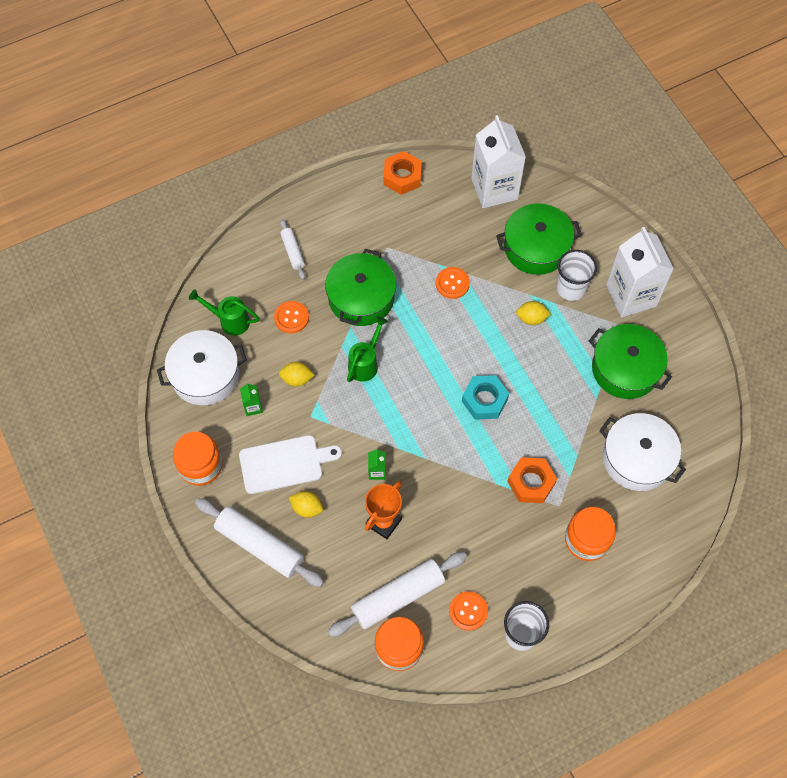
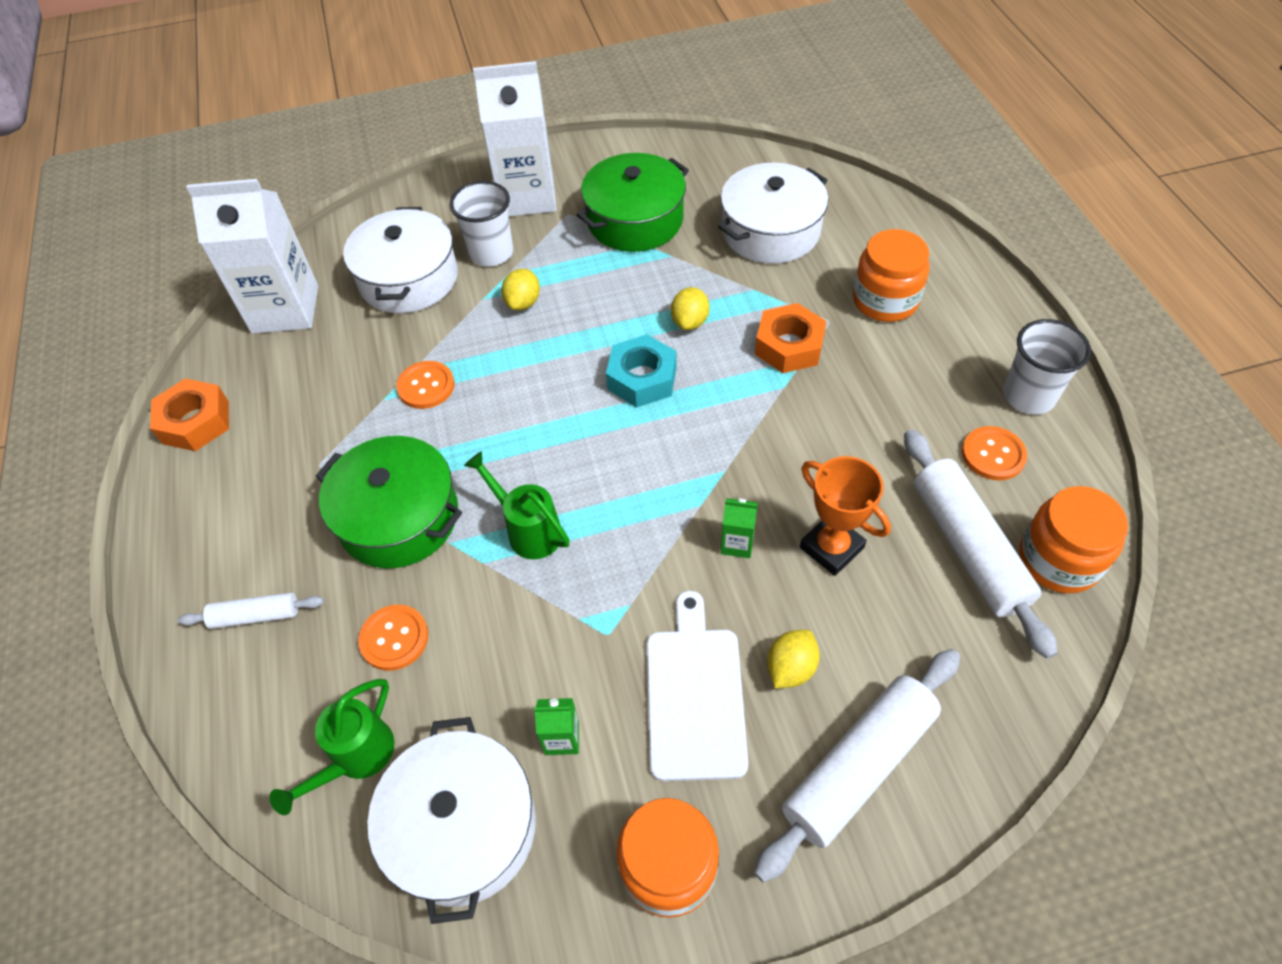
camera: 75 degrees left, 10 degrees down
(297, 379) = (525, 647): yellow lemon -> yellow lemon (690, 322)
(536, 247) = (408, 278): green pot -> white pot

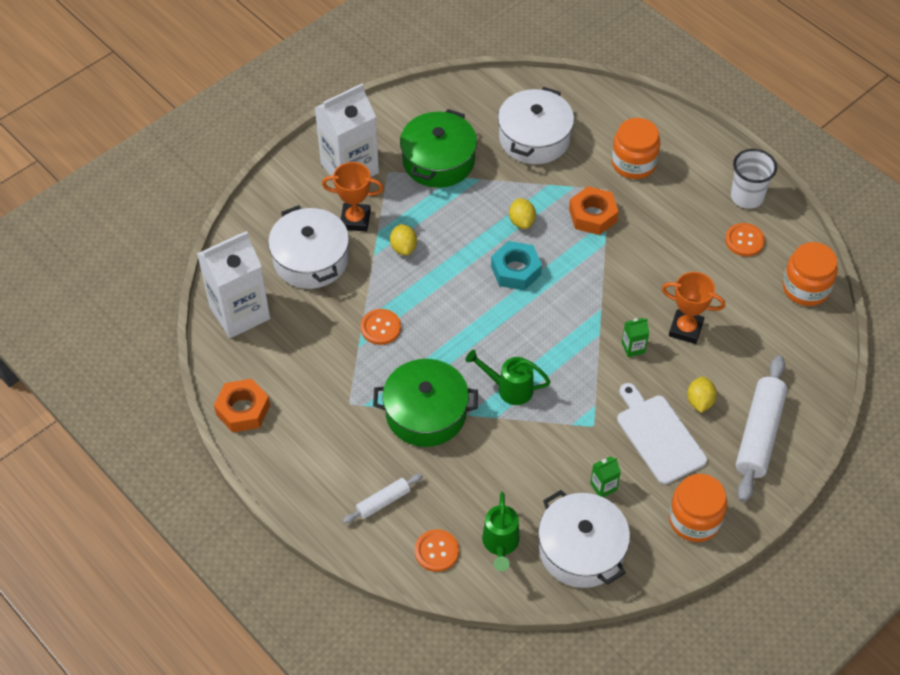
camera: 30 degrees left, 0 degrees up
(394, 638) = (475, 478): orange button -> orange button (436, 551)
(491, 253) = (355, 220): white cup -> orange trophy
(968, 547) = (757, 300): white rolling pin -> none

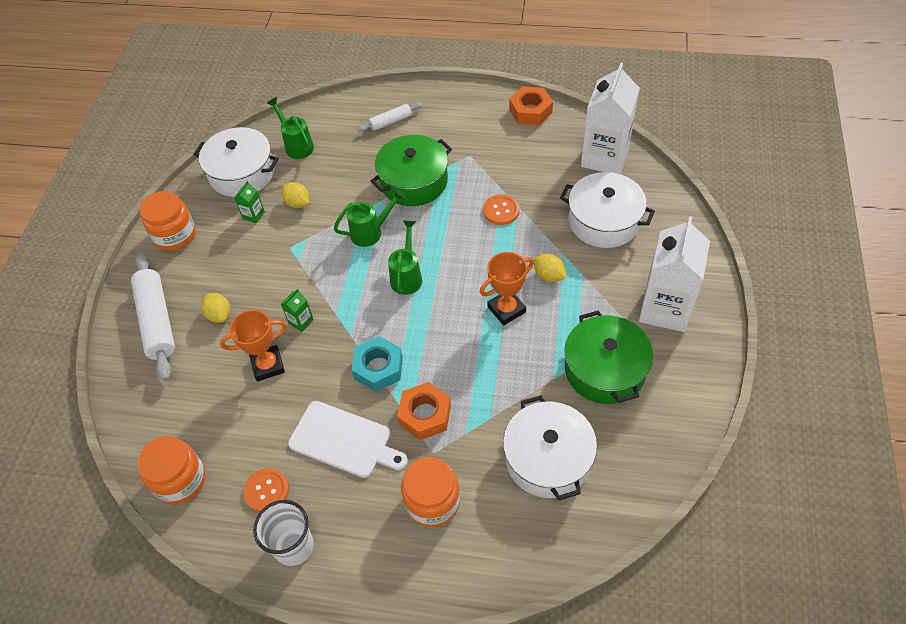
camera: 145 degrees right, 0 degrees up
(355, 220) = (609, 271): orange trophy -> orange trophy (506, 309)
(383, 502) = (391, 122): white rolling pin -> white rolling pin turned 45 degrees clockwise
(436, 551) = (333, 119): orange button -> none
(514, 325) = (407, 276): none -> green watering can
(516, 270) = (445, 319): turquoise nut -> turquoise nut (378, 368)
(521, 221) = (480, 364): yellow lemon -> yellow lemon (298, 203)
(658, 436) = (236, 271): white cutting board -> white cutting board (344, 441)

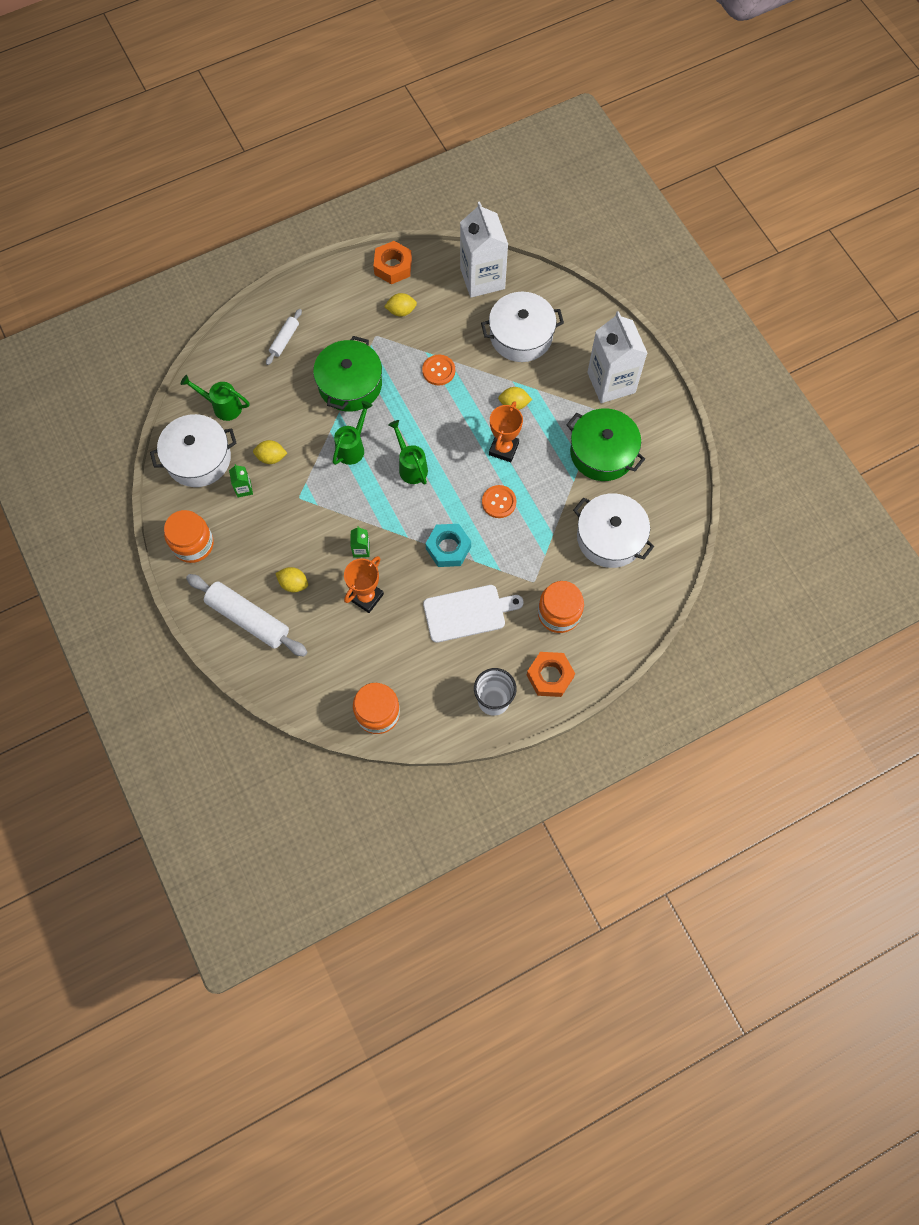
camera: 40 degrees left, 15 degrees up
(266, 491) = (444, 679): orange button -> orange button (499, 502)
(425, 415) = (508, 560): orange nut -> orange nut (550, 676)
(508, 147) = (401, 311): none -> yellow lemon

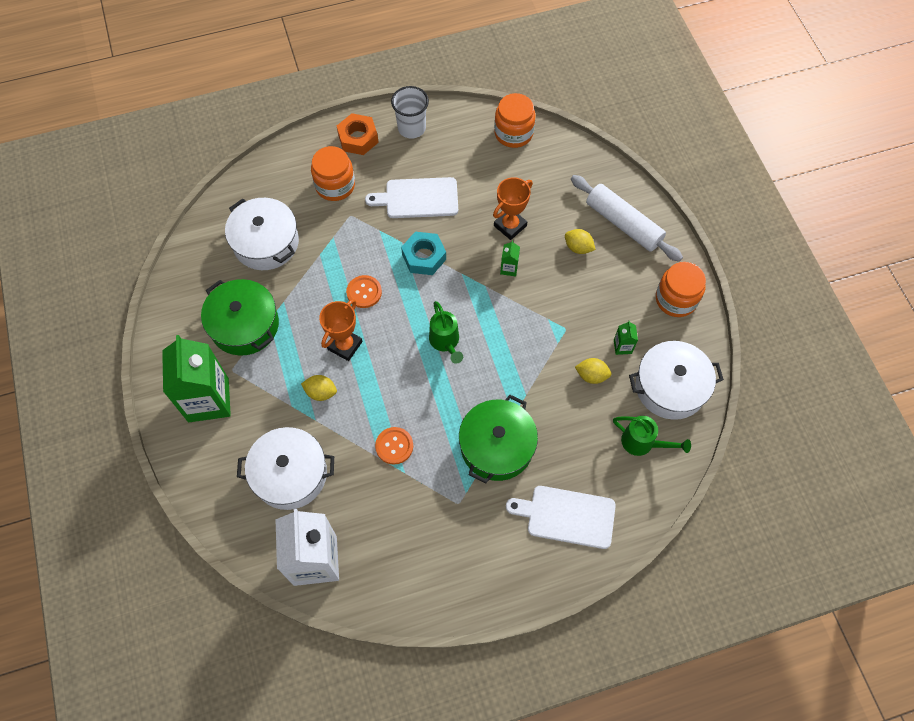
camera: 170 degrees left, 5 degrees down
(284, 340) = (566, 516): white rolling pin -> white cutting board
(352, 447) = (503, 372): green watering can -> none
(393, 266) = (421, 598): orange nut -> none
(401, 311) = (422, 531): yellow lemon -> none
(611, 382) = (208, 400): white carton -> green carton

